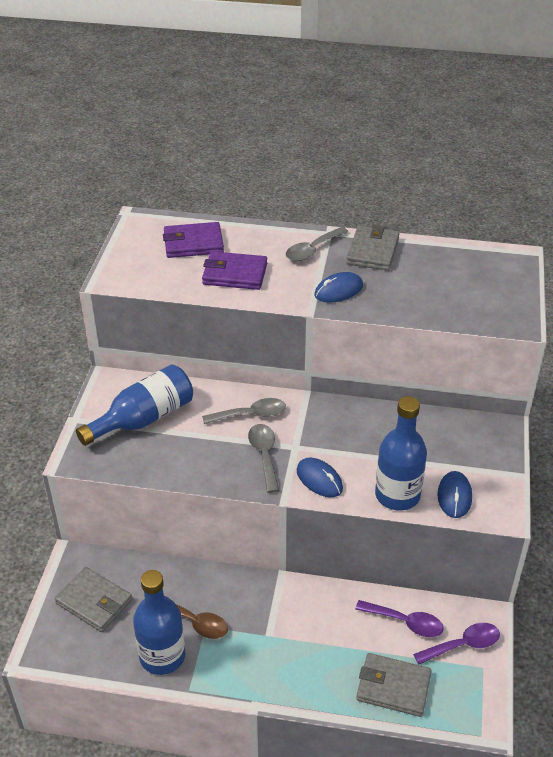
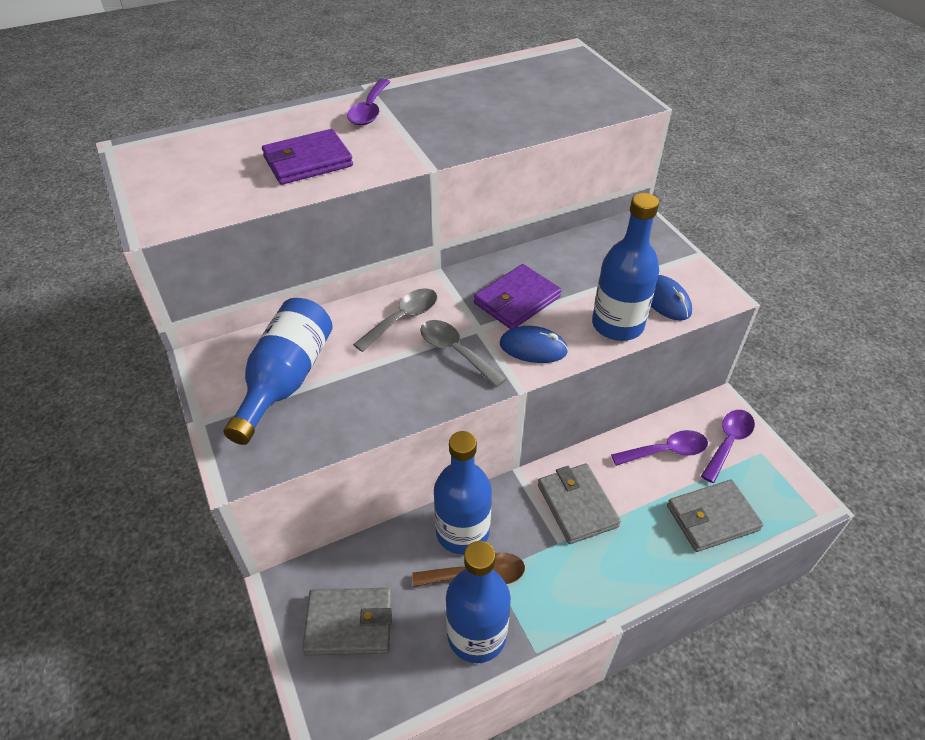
camera: 35 degrees left, 5 degrees up
(193, 243) = (227, 149): purple wallet -> purple wallet (517, 300)
(208, 590) = (462, 532): none -> blue bottle
(312, 250) = (369, 110): grey spoon -> purple spoon
(338, 290) = (437, 136): blue mouse -> none
(372, 251) = (432, 91): grey wallet -> grey wallet (577, 505)

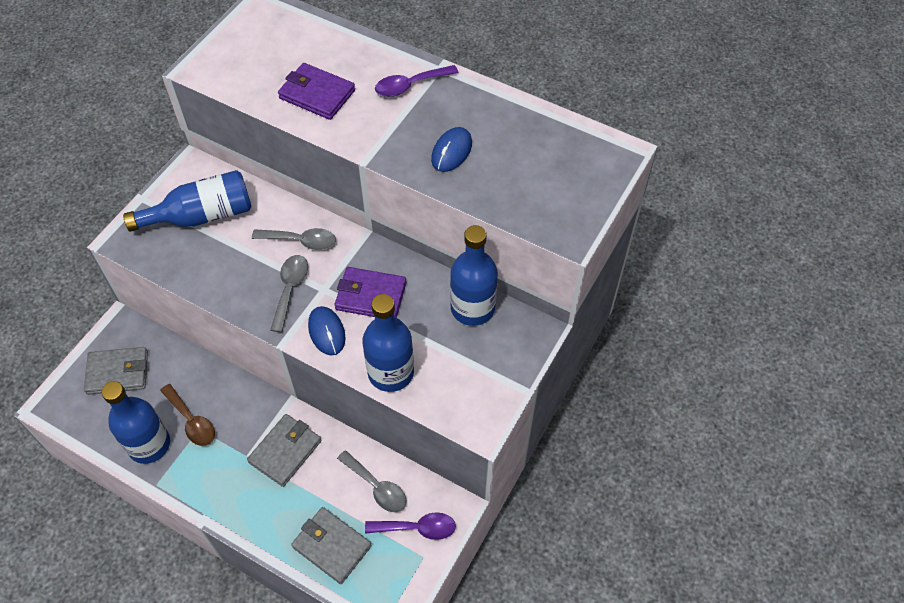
camera: 55 degrees right, 10 degrees up
(349, 623) = (118, 372): grey wallet -> grey wallet turned 60 degrees counterclockwise
(462, 532) = (219, 394): blue bottle -> blue bottle (472, 308)
(665, 300) = (444, 392): blue mouse -> blue mouse (451, 152)
(666, 451) = (377, 487): purple spoon -> grey spoon

